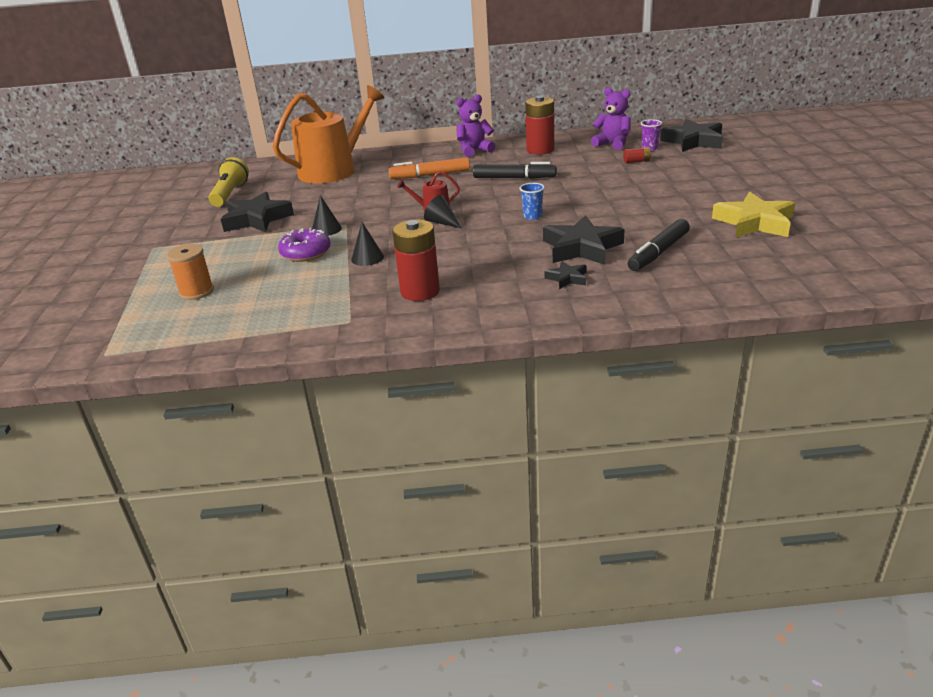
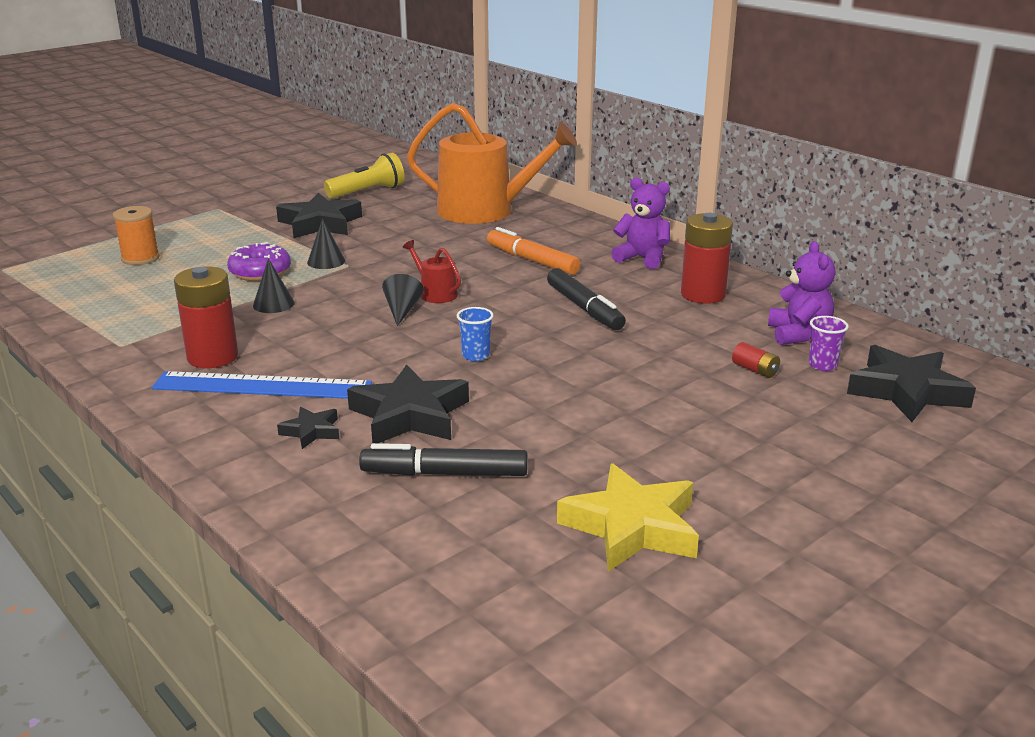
camera: 50 degrees right, 5 degrees down
(486, 282) = (262, 386): none -> blue ruler

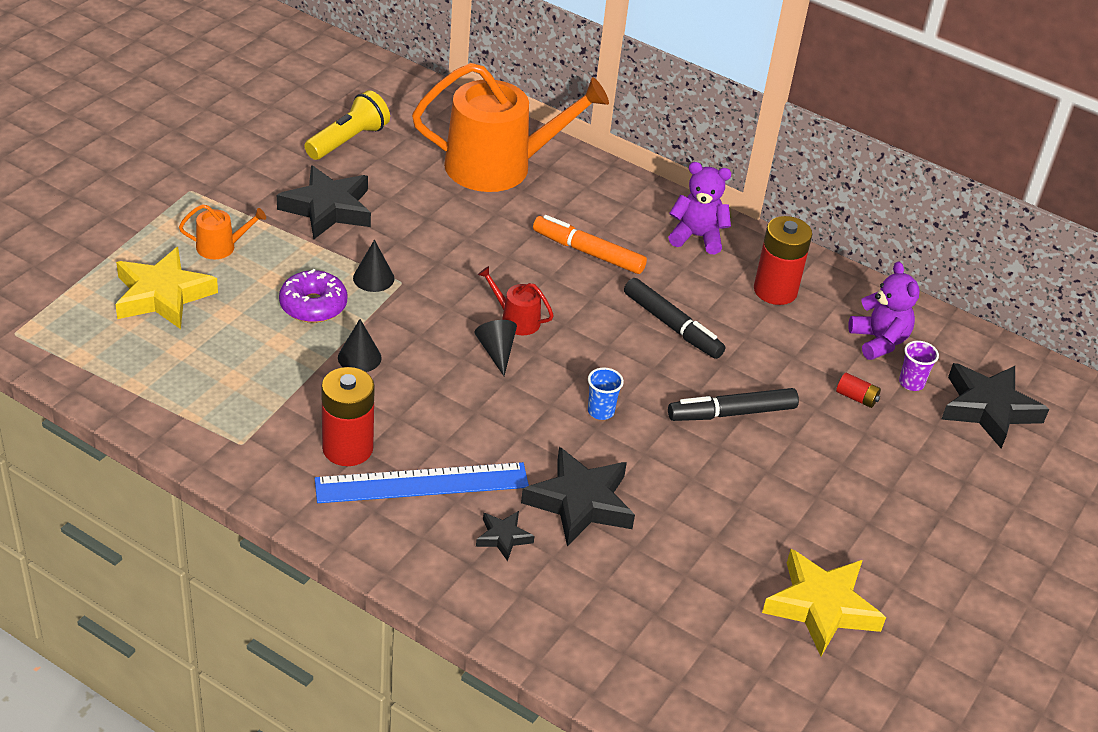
camera: 20 degrees left, 15 degrees up
(140, 258) = (162, 295): orange spool -> yellow star
(213, 237) = (221, 247): none -> orange watering can
(444, 473) = (646, 571): black marker -> black marker (731, 413)

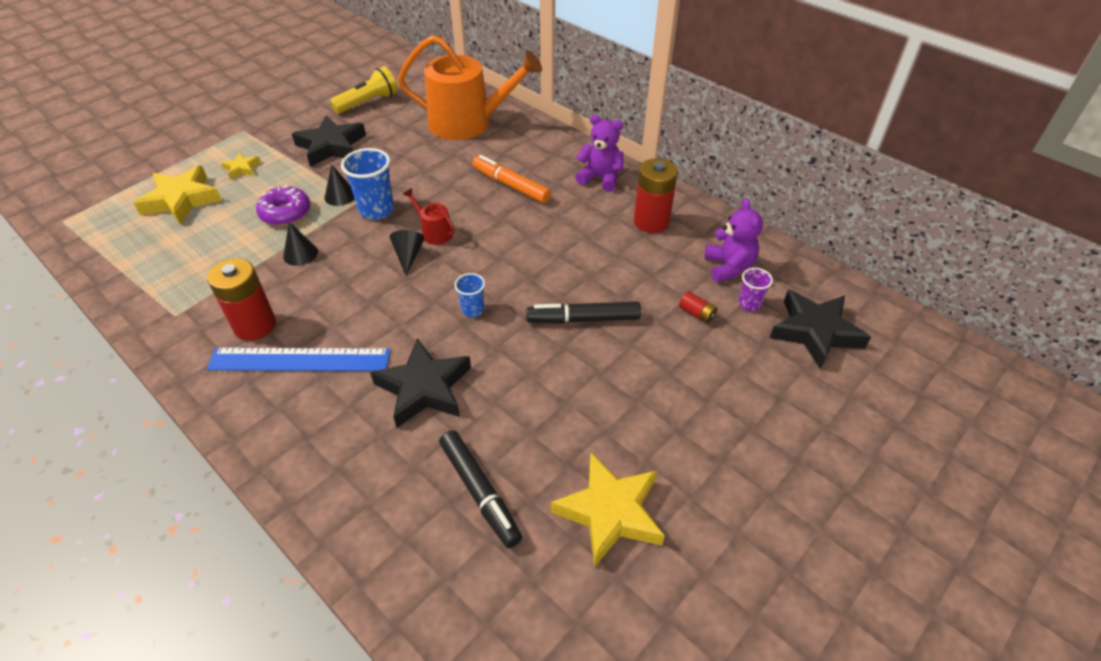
camera: 15 degrees right, 5 degrees up
(221, 247) = (242, 169): orange watering can -> yellow star
(430, 295) = (376, 210): none -> blue cup
(503, 537) = (345, 414): black star -> none
(672, 326) = (557, 244): black marker -> black marker (480, 492)

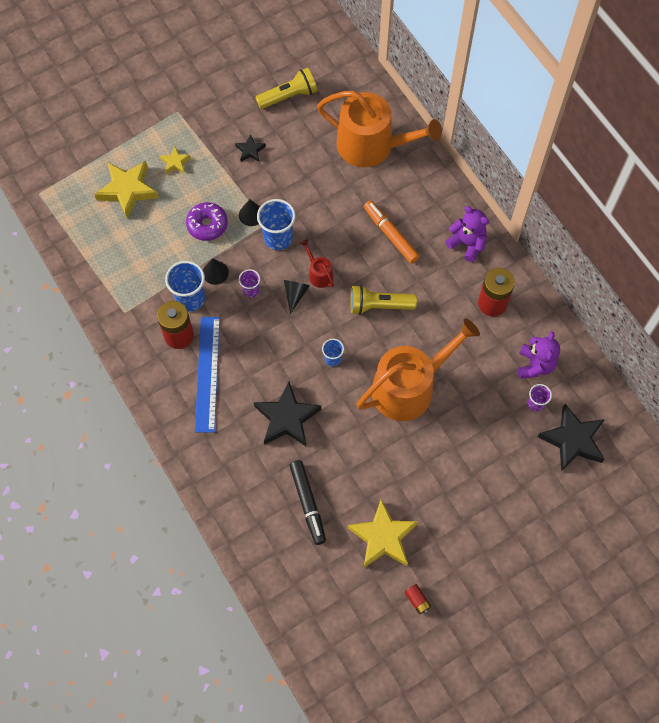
camera: 15 degrees right, 20 degrees up
(269, 285) = (190, 299): none -> blue cup
(299, 360) = (207, 373): blue ruler -> blue ruler turned 75 degrees clockwise
(331, 146) = (250, 150): black star -> black star, size x0.50
(350, 262) = (251, 290): none -> purple cup
(517, 247) = (379, 305): none -> yellow flashlight
(583, 319) = (409, 387): black marker -> orange watering can
(696, 313) = (493, 402): red battery -> red battery (417, 600)

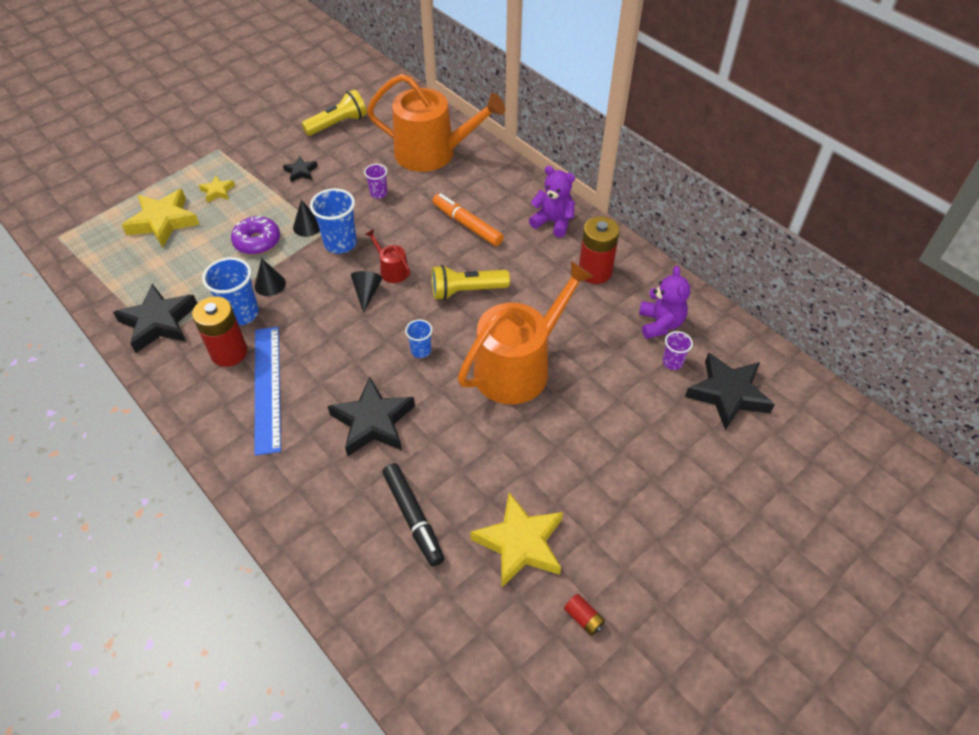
camera: 10 degrees left, 15 degrees down
(123, 296) = (159, 322): none -> black star
(251, 290) = (314, 296): purple cup -> purple cup (378, 193)

